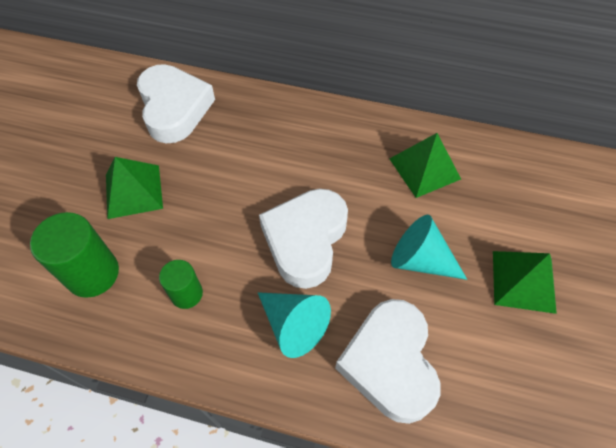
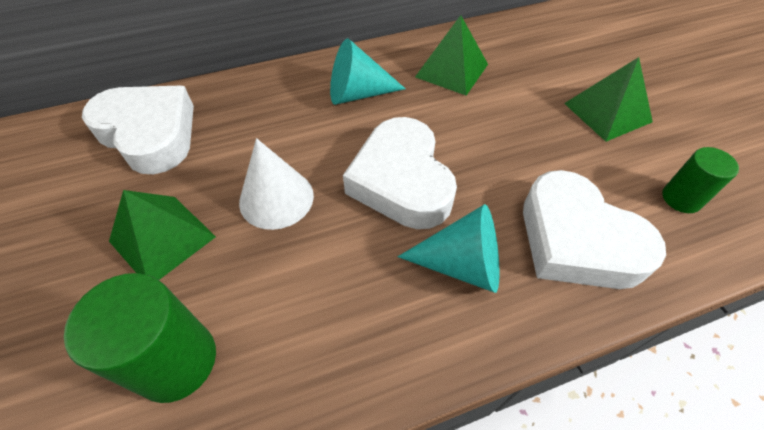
camera: 35 degrees left, 5 degrees down
(186, 294) = (319, 307): green cylinder -> green cylinder (681, 198)
(216, 203) = (276, 198): none -> white cone
(420, 260) = (517, 140): turquoise cone -> turquoise cone (358, 94)

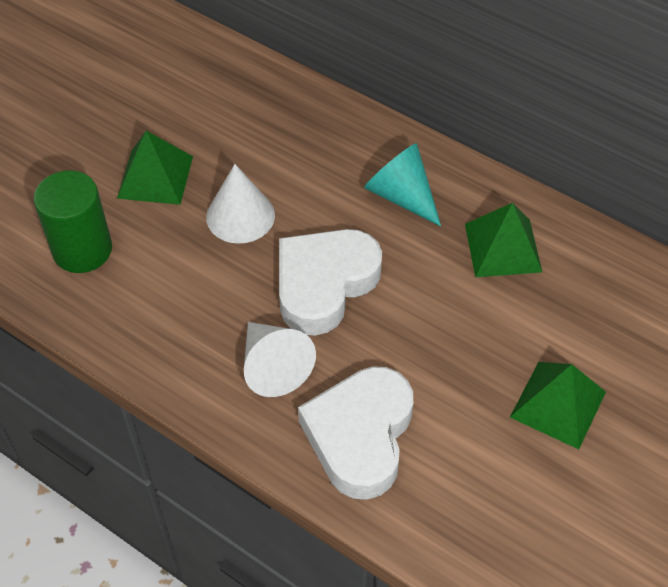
camera: 55 degrees right, 0 degrees up
(150, 134) = (235, 96): white heart -> none
(461, 264) = (273, 366): turquoise cone -> white cone
(681, 198) = (480, 503): green cylinder -> none

